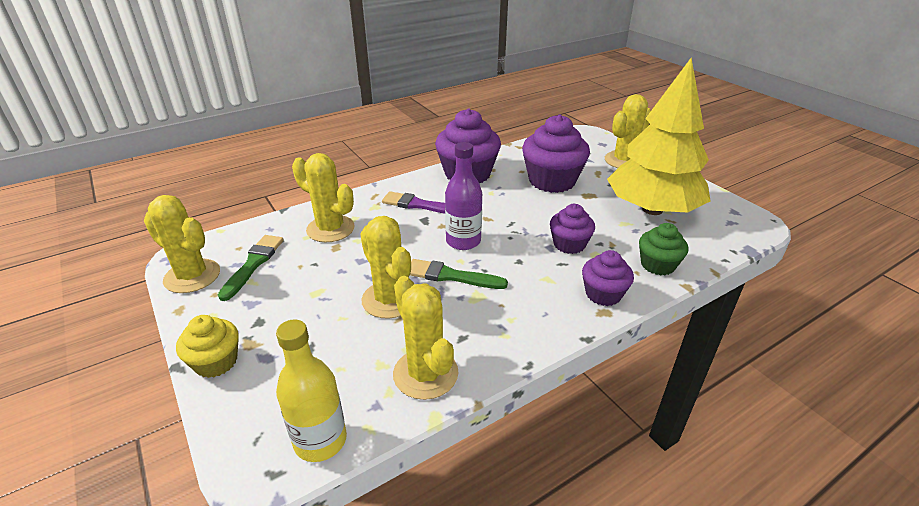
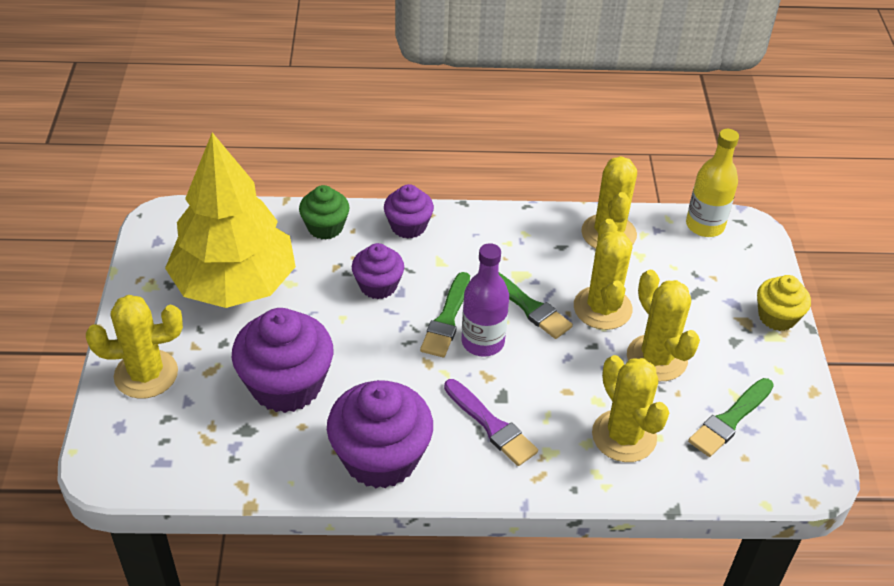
camera: 150 degrees left, 10 degrees up
(192, 276) = (801, 433): yellow cactus -> yellow cactus (656, 358)
(500, 244) = (447, 319): none -> green brush

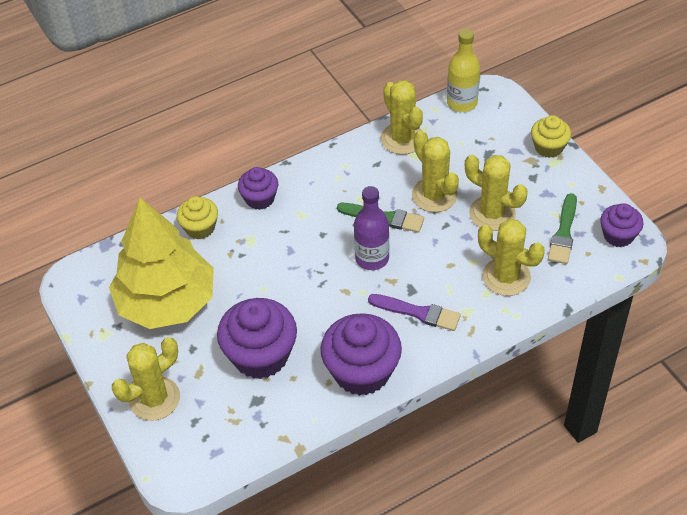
camera: 25 degrees left, 5 degrees up
(325, 227) = (200, 228): green cupcake -> yellow cupcake
(378, 285) = (271, 253): purple cupcake -> purple cupcake (618, 235)
(447, 319) = (336, 254): green brush -> none

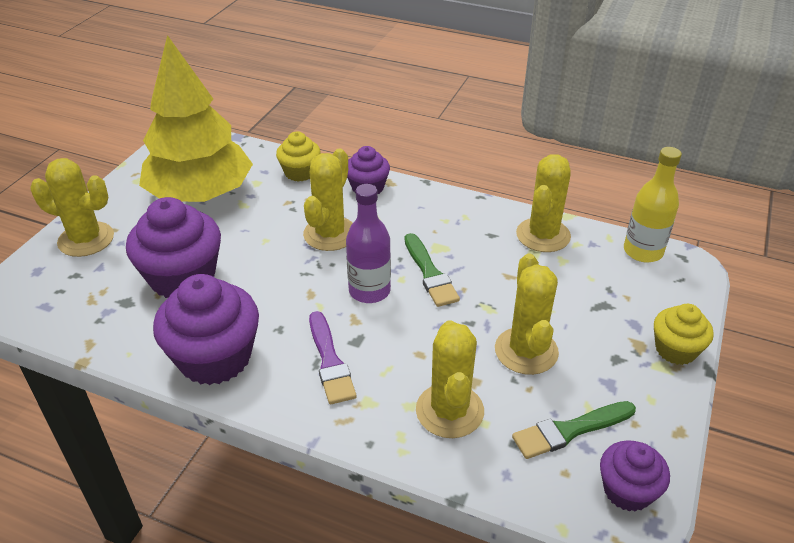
camera: 50 degrees right, 10 degrees down
(434, 195) = (499, 294): yellow cactus -> yellow cactus (330, 234)

